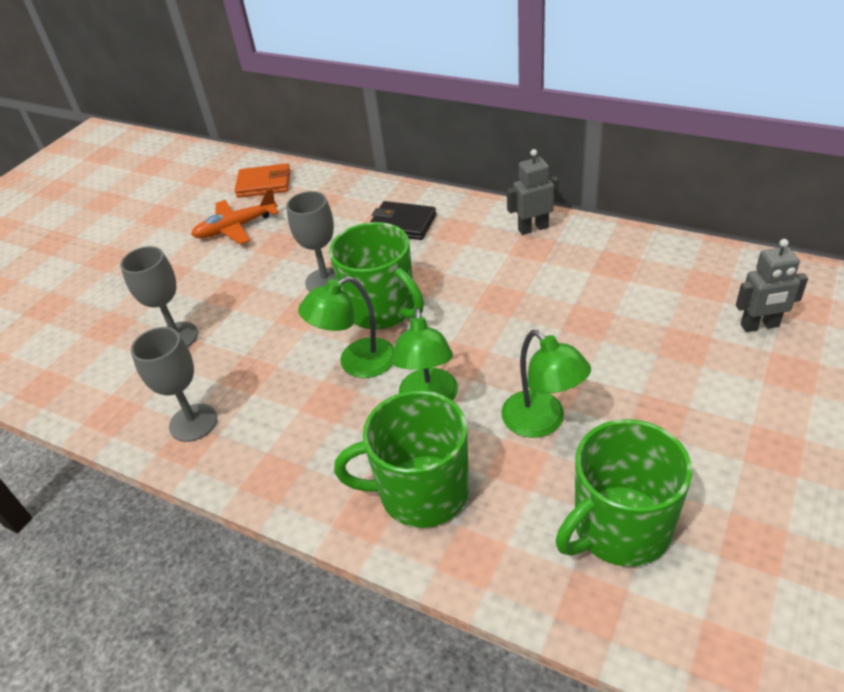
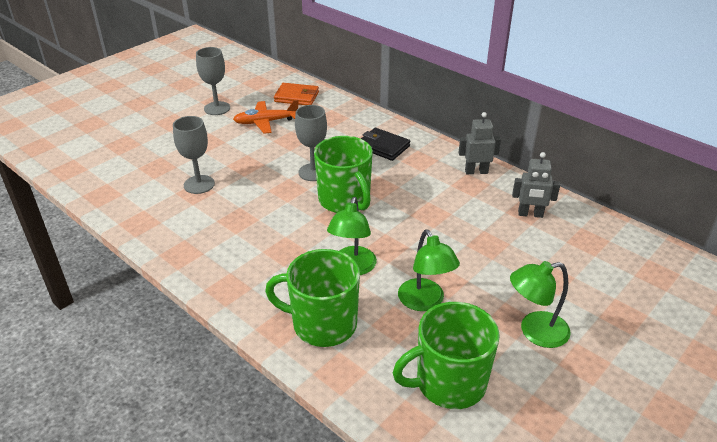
camera: 10 degrees right, 5 degrees down
(193, 422) = (189, 241): grey goblet -> grey goblet (217, 108)
(356, 363) = (313, 231): green lamp -> green lamp (535, 332)
(759, 326) = (614, 279): grey robot -> grey robot (530, 214)

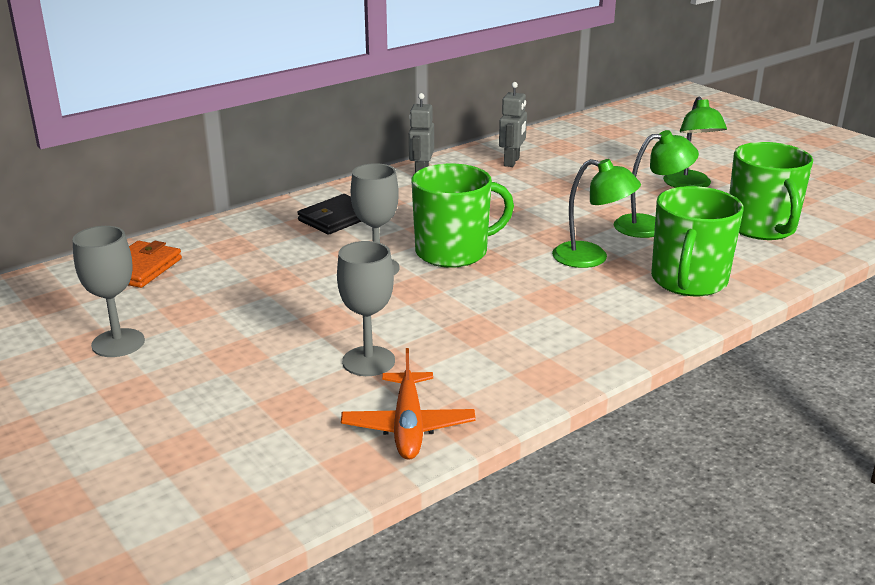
camera: 80 degrees left, 10 degrees down
(266, 122) = (206, 298): orange plane -> orange plane (408, 426)

